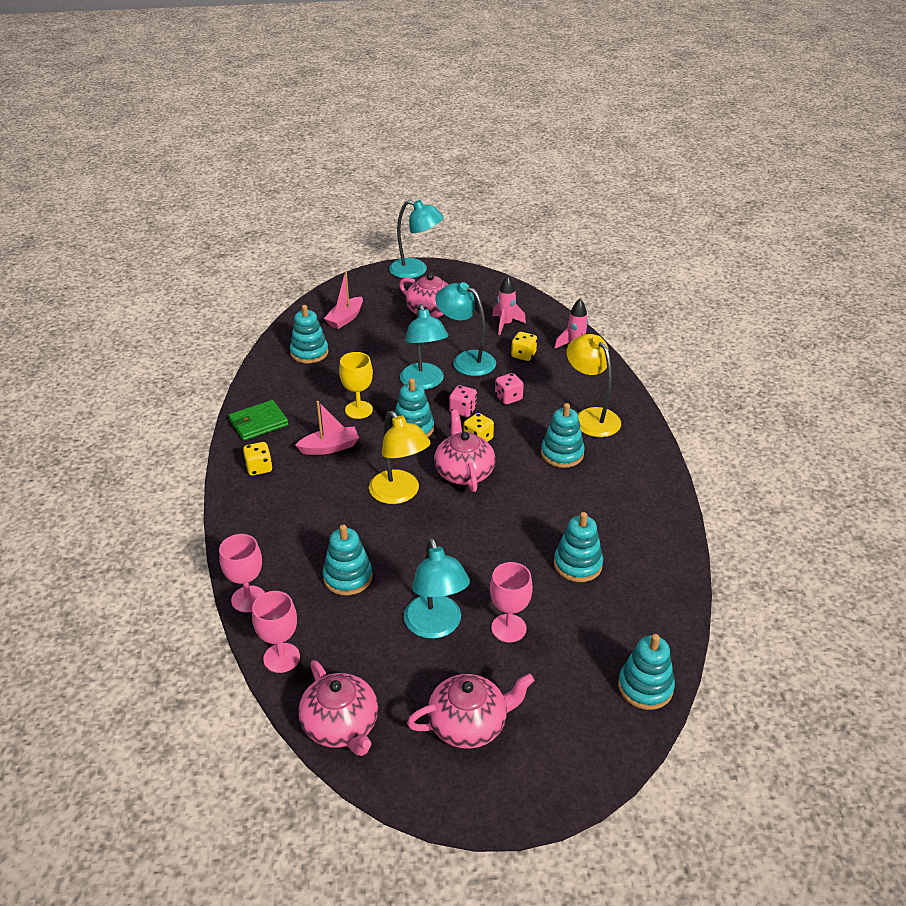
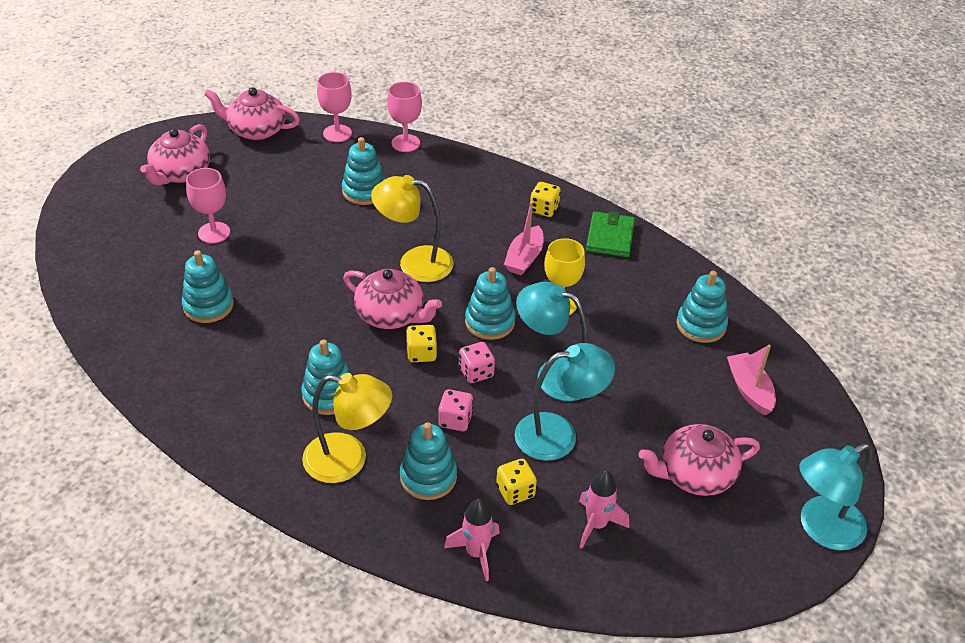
camera: 130 degrees right, 5 degrees up
(436, 626) = (265, 203): turquoise lamp -> none
(645, 687) = (79, 259): turquoise stacking toy -> turquoise stacking toy (428, 477)

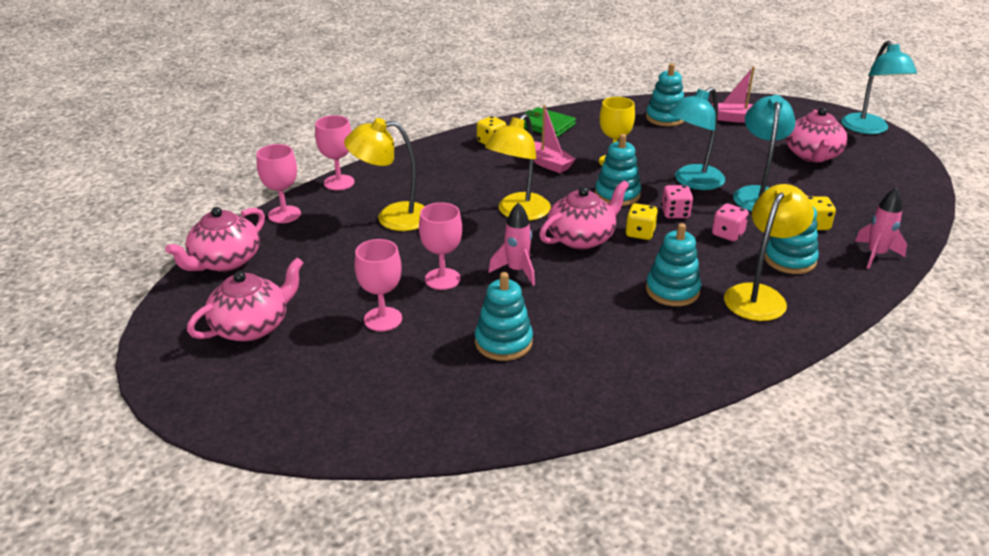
camera: 65 degrees left, 10 degrees down
(180, 173) = (252, 326): pink teapot -> pink teapot turned 90 degrees counterclockwise
(283, 247) = (442, 279): none -> pink goblet
(364, 191) = (392, 217): turquoise stacking toy -> yellow lamp
(596, 525) = (853, 201): pink rocket -> pink rocket (517, 271)

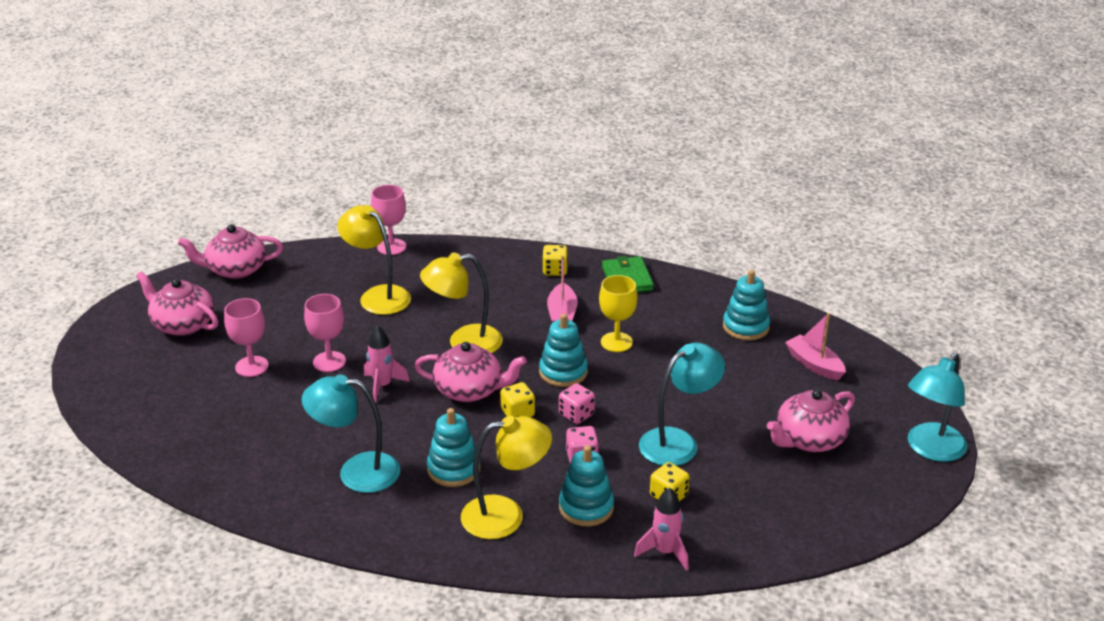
camera: 45 degrees right, 0 degrees up
(252, 326) = (182, 324): pink teapot -> pink teapot turned 150 degrees counterclockwise
(284, 214) = (319, 254): pink goblet -> none
(503, 342) = (288, 428): turquoise stacking toy -> none
(692, 182) = (645, 398): turquoise lamp -> turquoise lamp (356, 472)

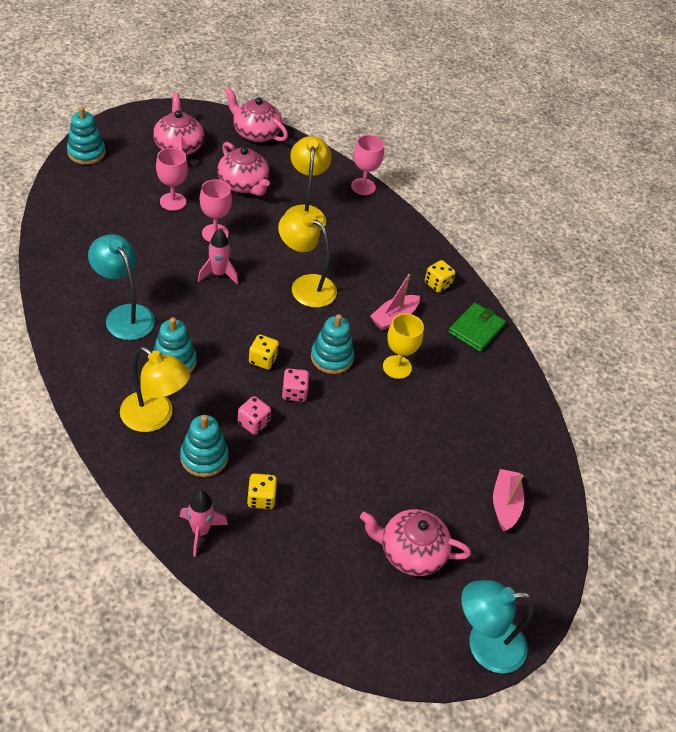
camera: 40 degrees right, 15 degrees up
(470, 390) = (260, 320): pink teapot -> pink teapot (243, 184)
(678, 442) = (325, 470): turquoise lamp -> none
(745, 327) = (501, 433): turquoise stacking toy -> turquoise stacking toy (86, 153)

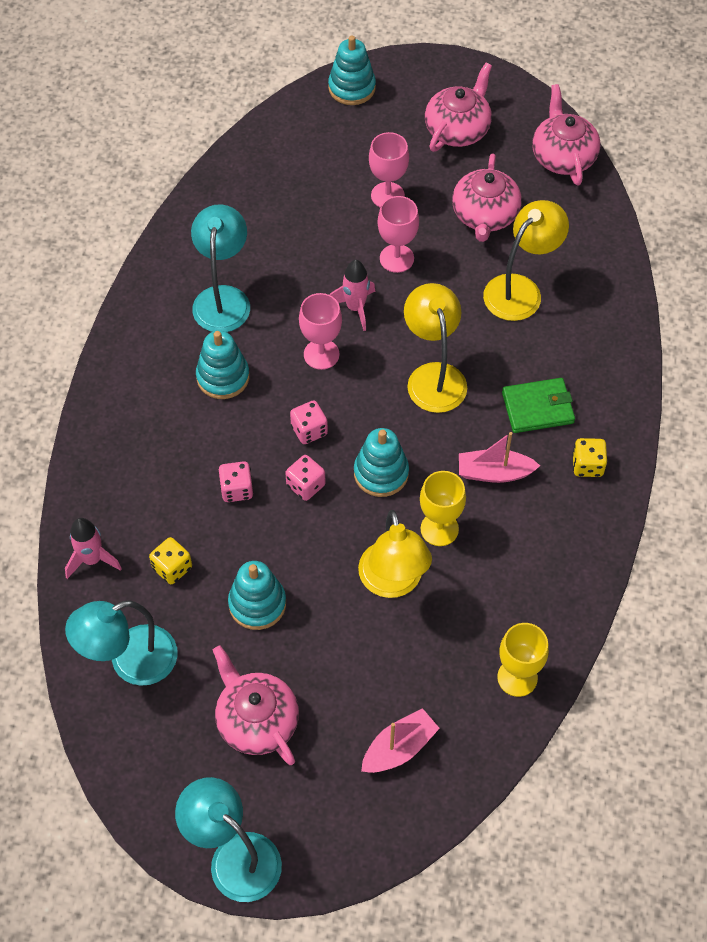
camera: 50 degrees right, 10 degrees up
(155, 418) = (154, 423): yellow lamp -> yellow lamp (393, 582)
(204, 457) = (160, 492): turquoise stacking toy -> turquoise stacking toy (257, 604)
(263, 360) = (309, 430): yellow dice -> pink dice
(294, 577) = (130, 661): none -> turquoise lamp
(363, 186) = (624, 294): pink goblet -> pink goblet (321, 354)
(476, 329) = (576, 546): green wallet -> green wallet (537, 408)
(522, 419) = (517, 677): none -> yellow goblet

